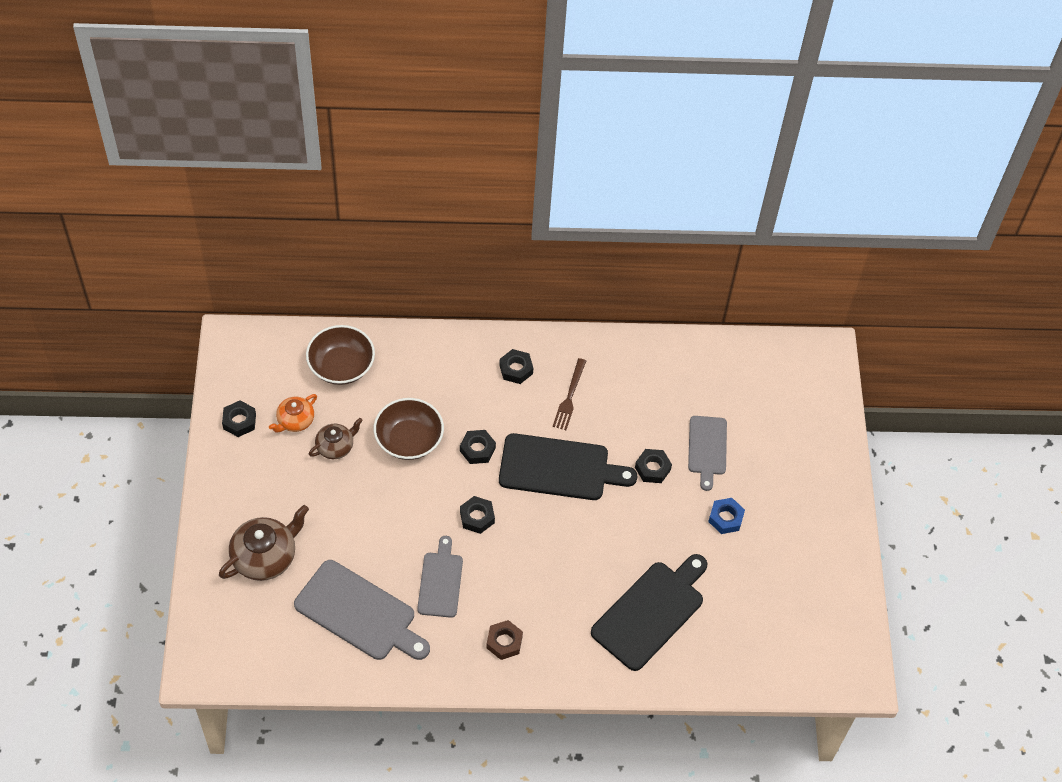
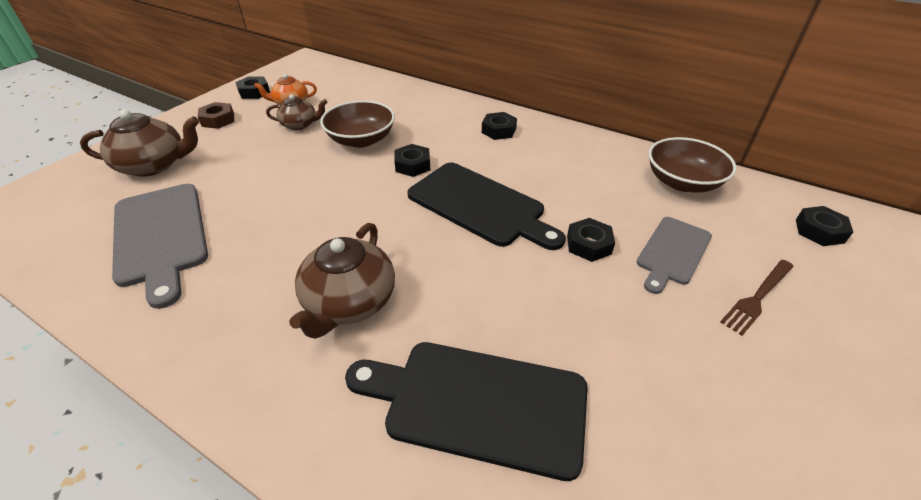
camera: 35 degrees right, 15 degrees down
(341, 366) = (360, 89): brown bowl -> brown bowl (682, 182)
(440, 581) = (264, 245): grey cutting board -> none
(477, 517) = (359, 210): black nut -> black nut (819, 231)
(504, 642) = (257, 338): brown nut -> brown nut (218, 120)
(535, 592) = (349, 302): none -> brown teapot
(569, 397) = (535, 161): brown fork -> brown fork (757, 297)
(651, 612) = (478, 403): black cutting board -> black cutting board turned 150 degrees counterclockwise
(725, 518) = (665, 334): blue nut -> none

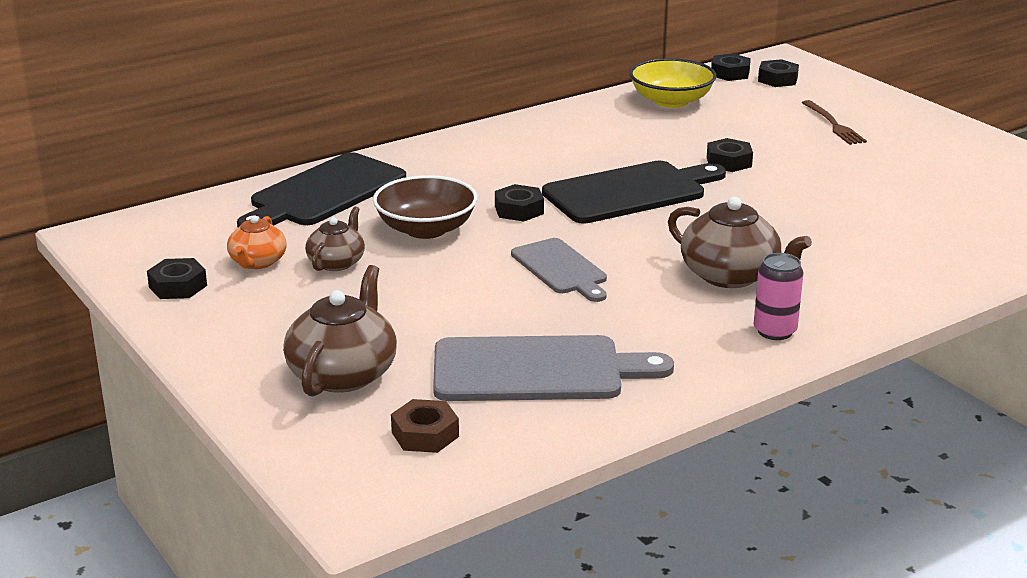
camera: 65 degrees left, 15 degrees down
(218, 120) = (248, 320): brown nut -> brown nut (425, 434)
(244, 359) = (775, 331): none -> pink can
(478, 403) = (877, 244): black cutting board -> black cutting board (323, 193)
(498, 130) = (490, 152): black nut -> black nut (730, 73)
(672, 252) = (763, 135): grey cutting board -> grey cutting board (561, 269)
(682, 182) = (671, 101): brown bowl -> yellow bowl

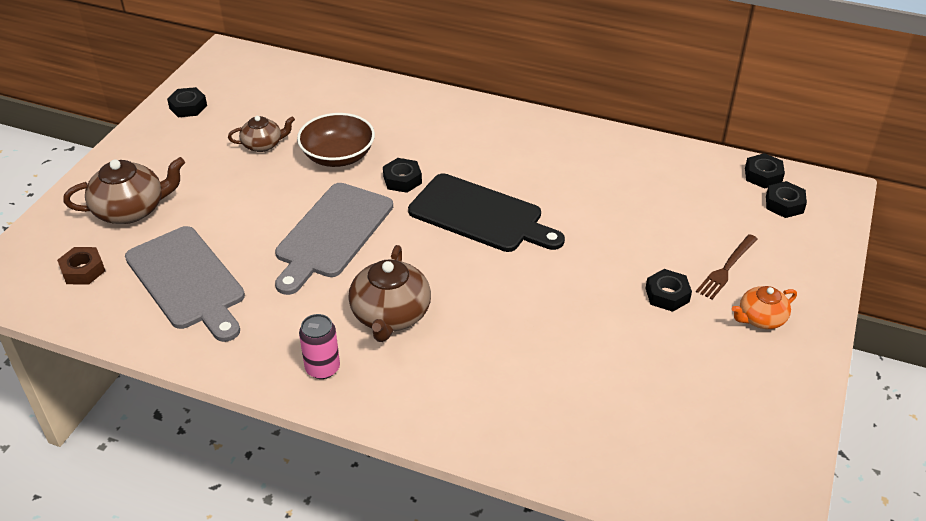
camera: 55 degrees right, 15 degrees up
(257, 262) = (239, 118): orange teapot -> orange teapot (760, 318)
(323, 193) = (350, 97): black cutting board -> none
(561, 269) = (332, 234): grey cutting board -> grey cutting board, size x1.62
(671, 101) = (667, 169): yellow bowl -> none
(729, 162) = (585, 241): black nut -> black nut (667, 295)

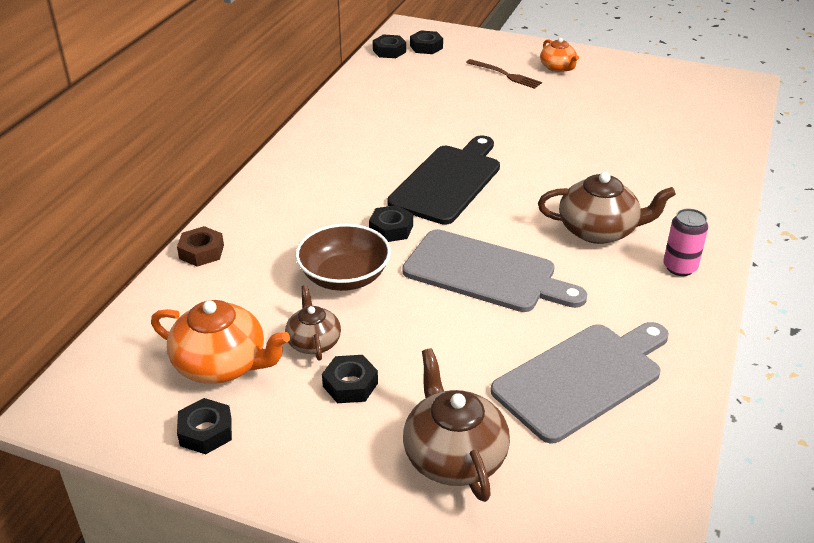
camera: 90 degrees left, 5 degrees down
(83, 270) = (583, 484): brown nut -> brown nut (201, 252)
(249, 107) = (222, 364): none -> orange teapot
(667, 295) = (540, 99): black nut -> black nut (350, 385)

